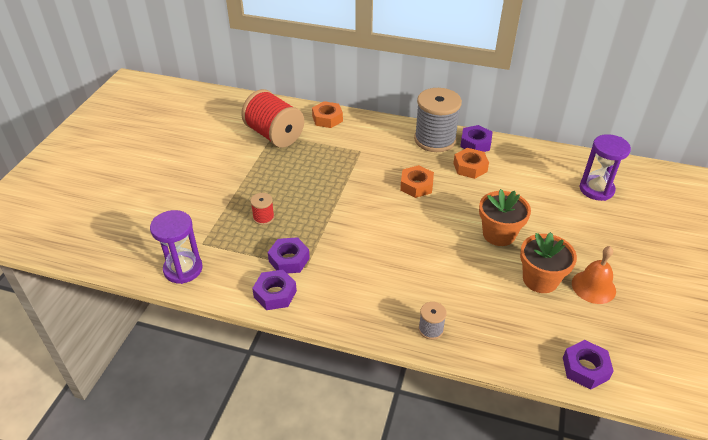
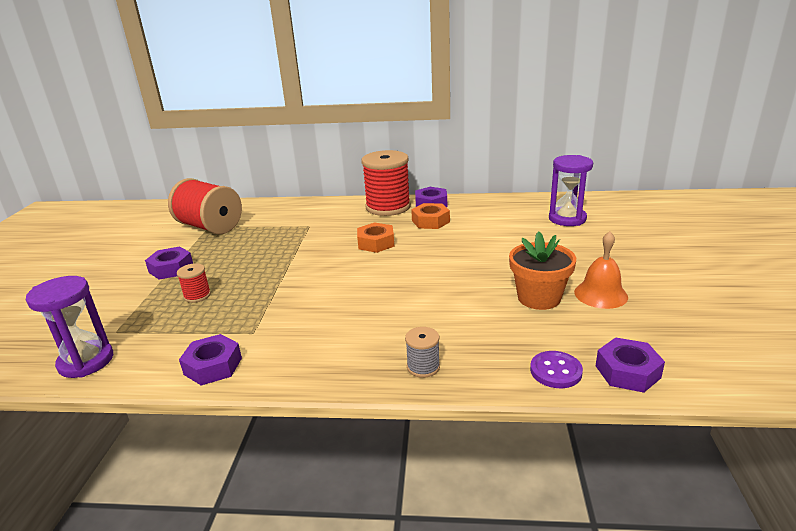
camera: 10 degrees left, 15 degrees down
(289, 260) = (230, 329): purple nut -> purple nut (171, 268)
(327, 119) = (269, 207): orange nut -> none
(435, 140) = (388, 207): grey spool -> red spool
(499, 234) = (478, 267): orange flower pot -> none
(530, 355) = (555, 371): none -> purple button

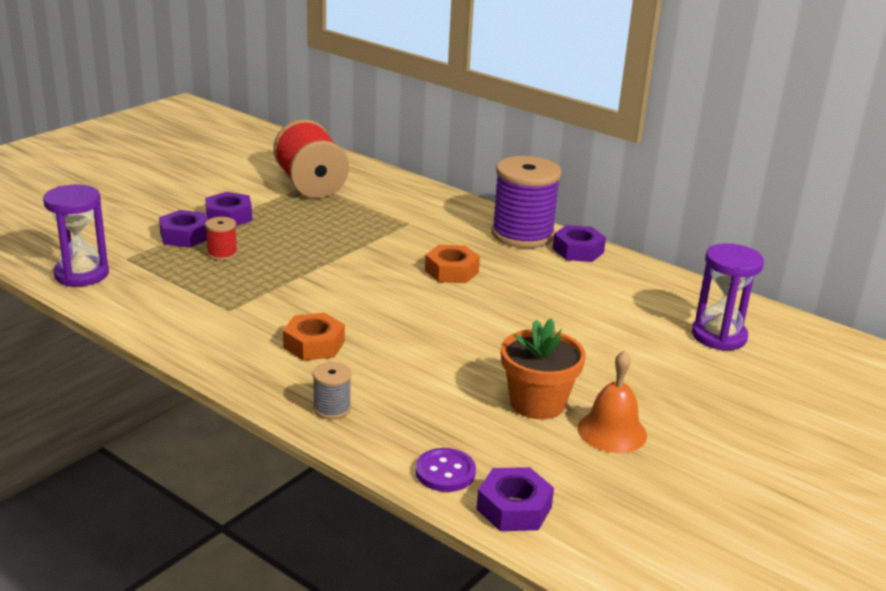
camera: 30 degrees right, 0 degrees up
(213, 366) = (166, 323): purple nut -> purple nut (185, 236)
(388, 207) = (522, 235): red spool -> purple spool
(430, 221) = (546, 271): orange nut -> orange nut (314, 344)

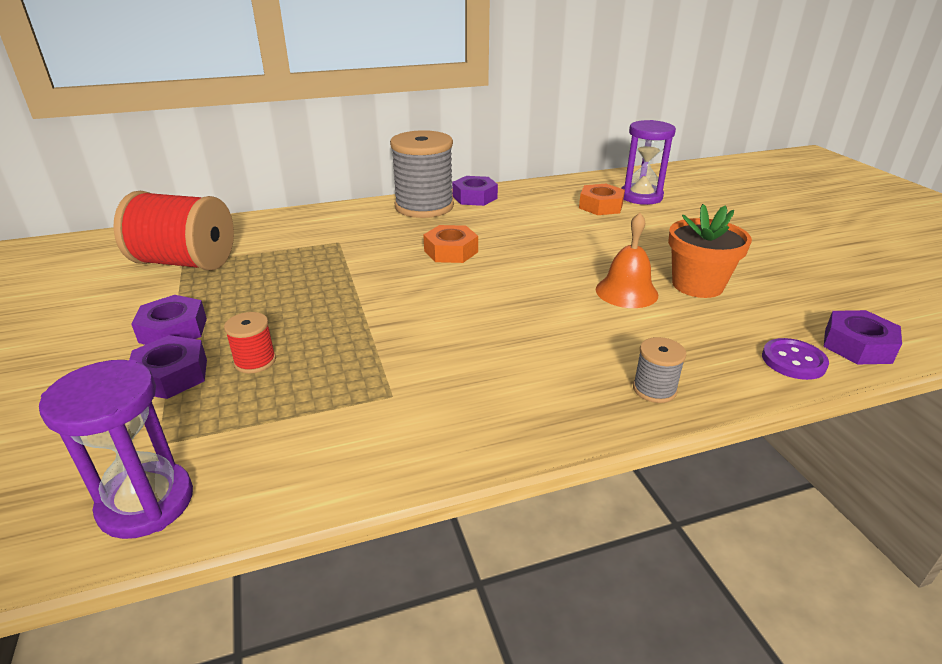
camera: 55 degrees left, 5 degrees up
(314, 344) = (520, 361): orange nut -> orange nut (600, 206)
(522, 235) = (424, 206): purple spool -> grey spool
(612, 431) = (752, 270): orange bell -> orange bell (626, 292)

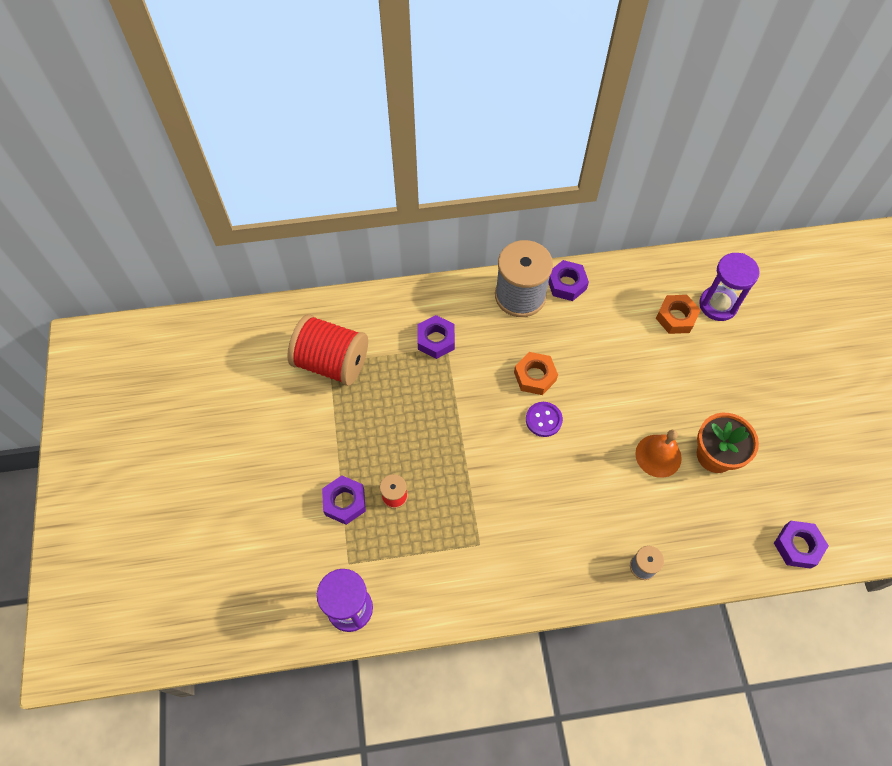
camera: 10 degrees right, 30 degrees up
(173, 330) = (337, 452): purple nut -> purple nut (436, 340)
(793, 361) = (745, 554): purple button -> purple button (543, 420)

